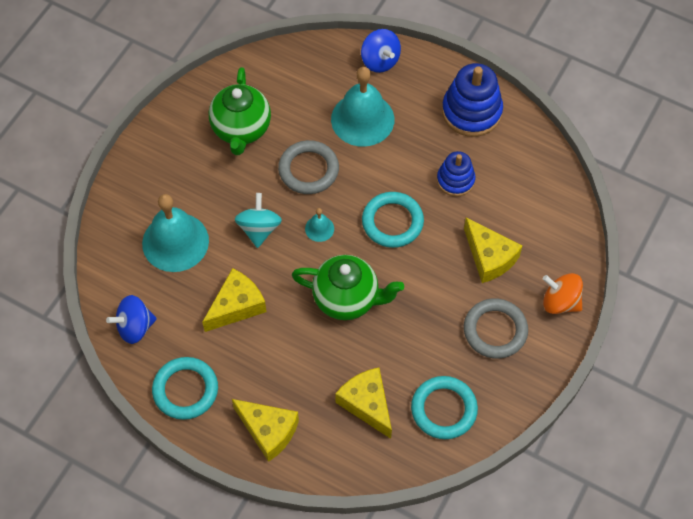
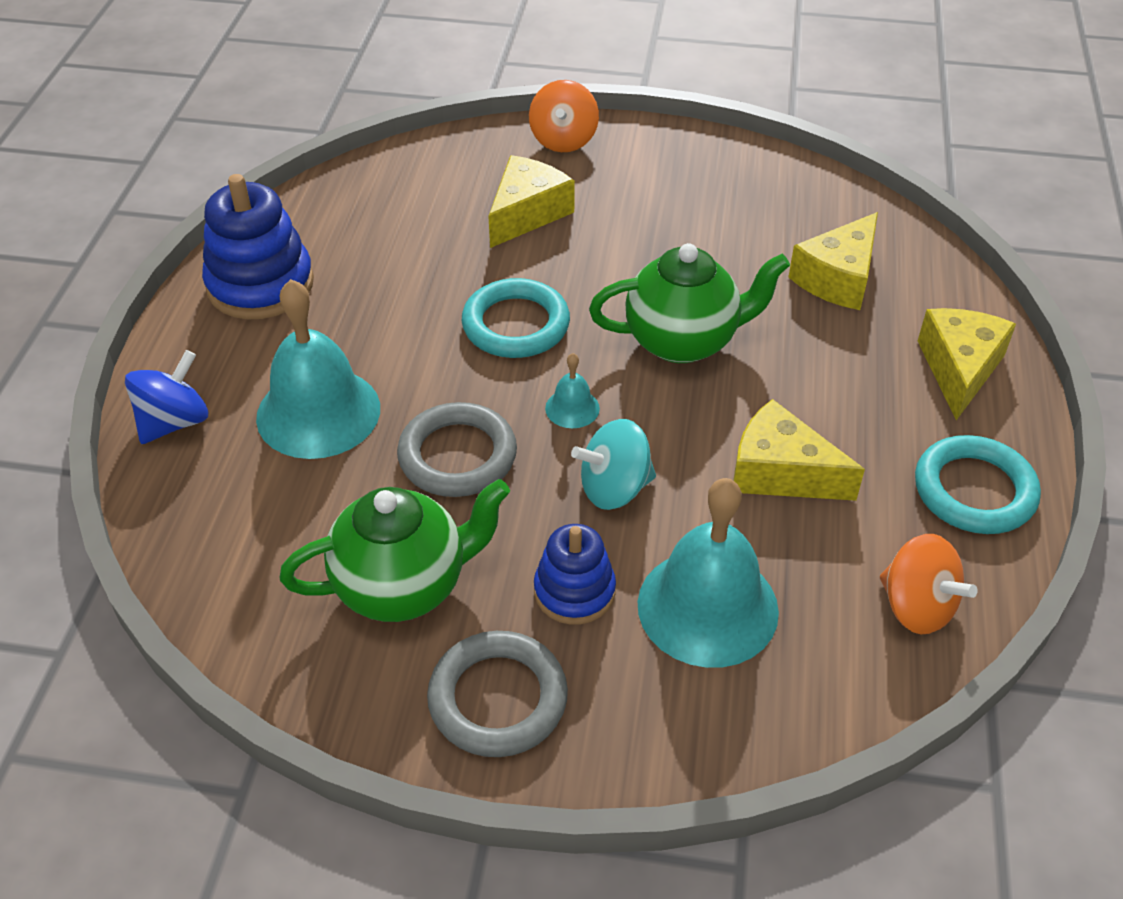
camera: 110 degrees left, 15 degrees down
(135, 327) = (916, 607): blue spinning top -> orange spinning top
(347, 299) = (683, 341): green teapot -> green teapot turned 90 degrees clockwise
(444, 409) = (791, 206): turquoise ring -> none
(455, 180) = (404, 274): blue stacking toy -> blue stacking toy (574, 591)
(495, 330) = (642, 186): grey ring -> grey ring (498, 699)

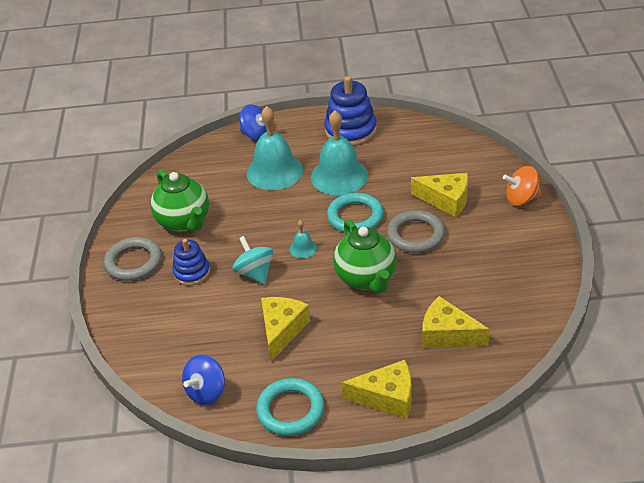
camera: 80 degrees right, 5 degrees down
(457, 456) = (261, 219): grey ring -> grey ring (415, 235)
(707, 607) = (191, 317): turquoise bell -> turquoise bell (339, 176)
(916, 607) = (206, 392): orange spinning top -> blue spinning top

